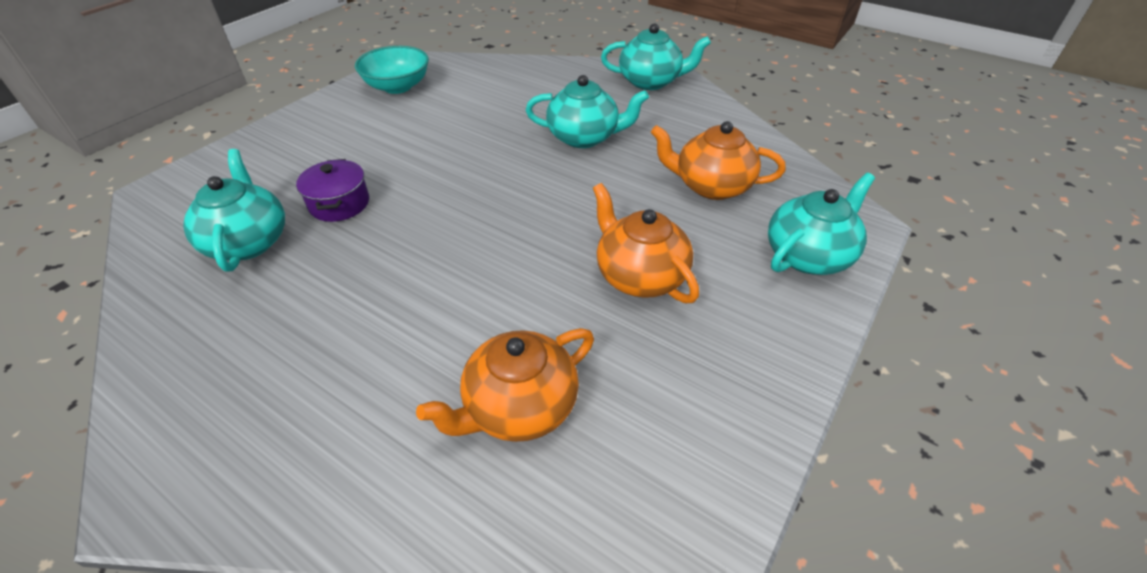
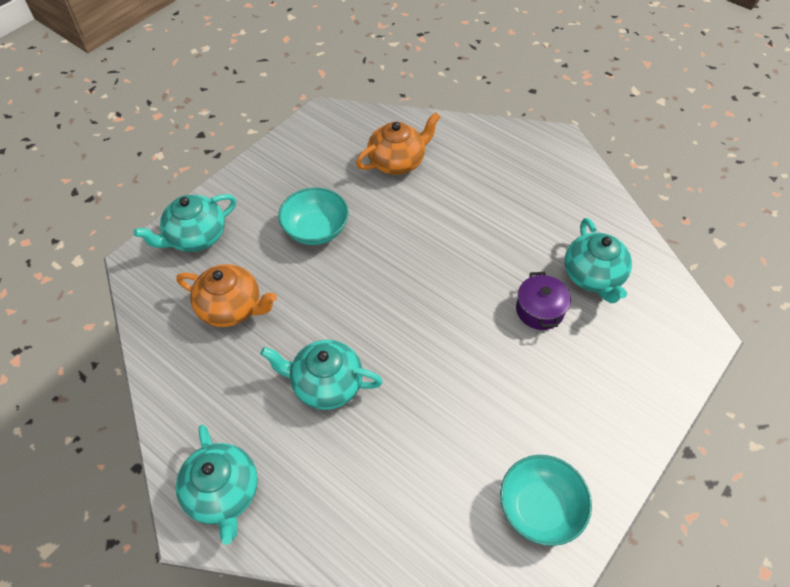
camera: 175 degrees left, 10 degrees up
(639, 275) = (315, 230): orange teapot -> turquoise bowl
(650, 82) = (223, 493): turquoise teapot -> turquoise teapot turned 120 degrees counterclockwise

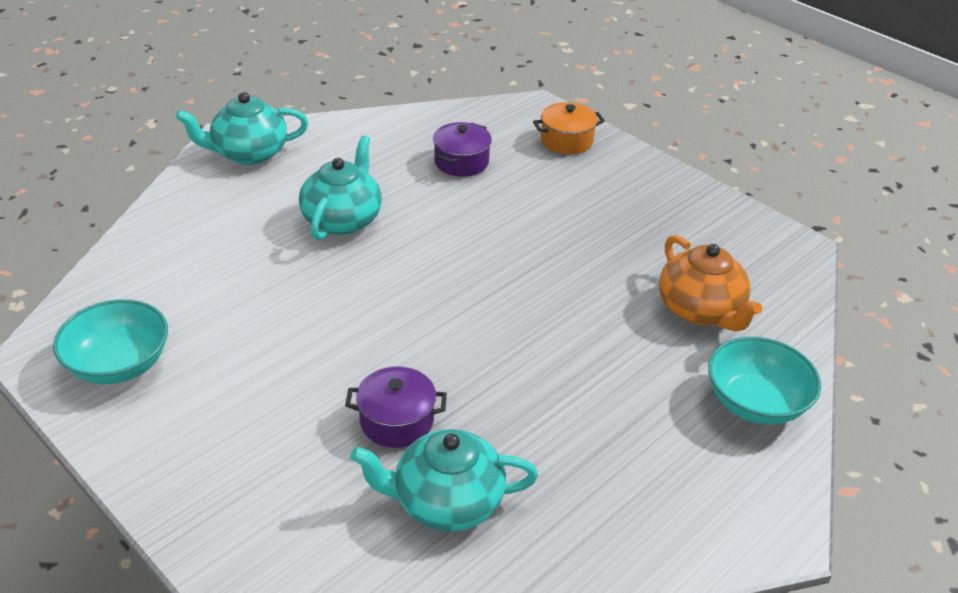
camera: 95 degrees right, 15 degrees down
(195, 237) = (566, 141): turquoise teapot -> orange pot
(231, 308) = (461, 162): orange teapot -> purple pot
(315, 230) = (570, 226): turquoise bowl -> turquoise bowl (755, 403)

